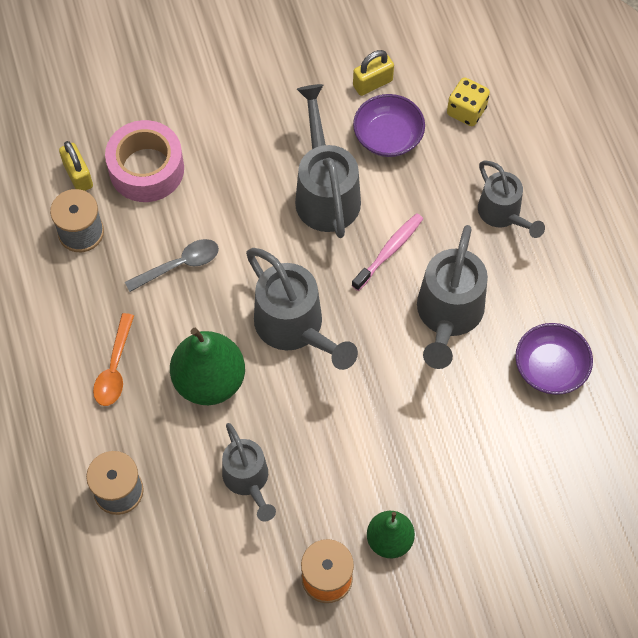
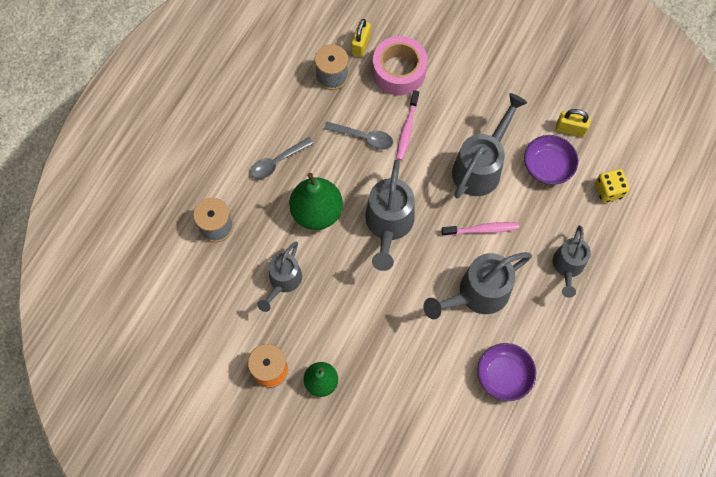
camera: 45 degrees right, 5 degrees up
(115, 368) = (277, 162): orange spoon -> grey spoon
(215, 219) = (407, 129): none -> pink toothbrush

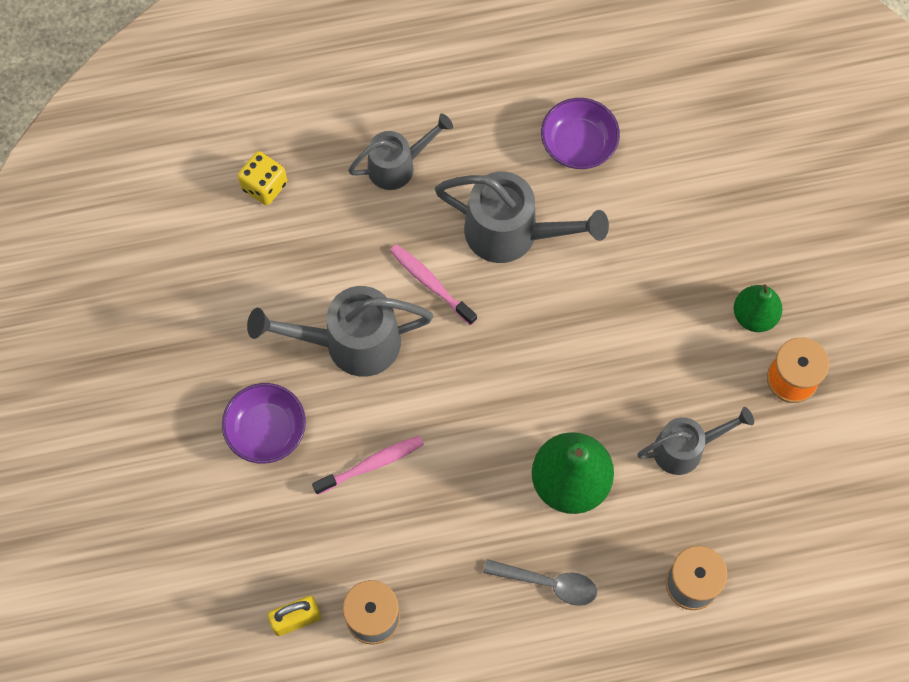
camera: 130 degrees left, 0 degrees up
(363, 137) = (427, 507): grey spoon -> none
(388, 225) = (514, 388): grey watering can -> none
(399, 71) = (297, 538): pink tape -> none
(547, 166) = (287, 270): purple bowl -> purple bowl (266, 430)
(570, 129) = (214, 280): yellow padlock -> none

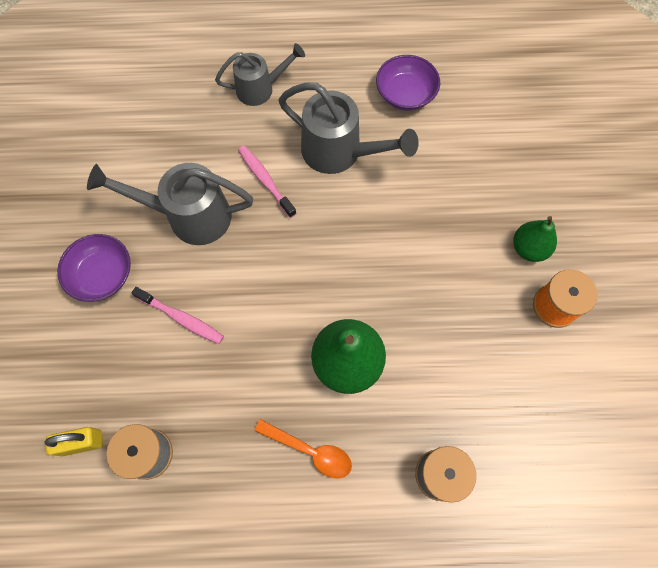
camera: 10 degrees right, 0 degrees up
(264, 186) = (154, 88): yellow dice -> none
(371, 464) = (181, 318): pink toothbrush -> pink toothbrush turned 45 degrees clockwise
(548, 583) = (310, 450): grey spoon -> orange spoon
(685, 448) = (453, 351): grey watering can -> none

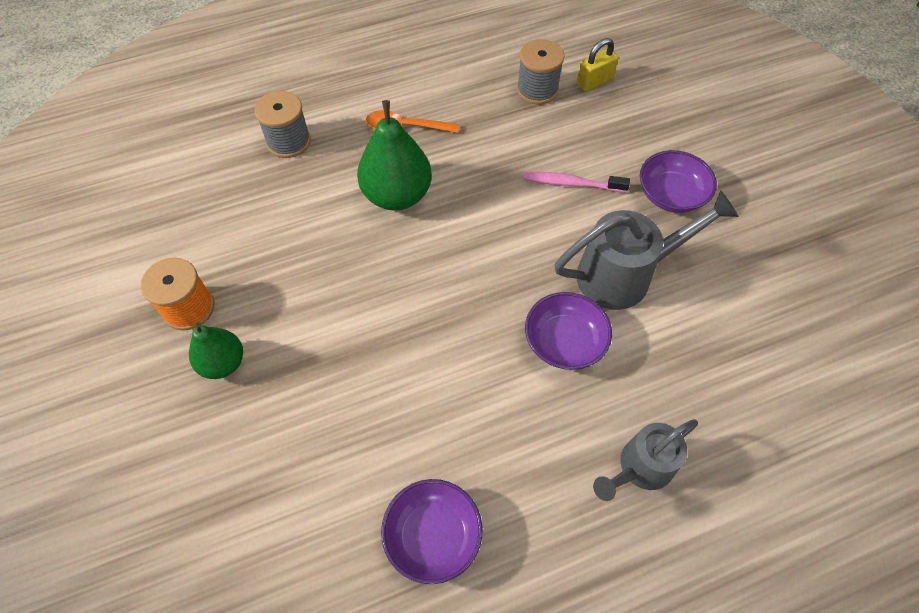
camera: 160 degrees right, 10 degrees down
(265, 180) = (564, 342): pink toothbrush -> purple bowl
(339, 152) = (491, 409): grey watering can -> none

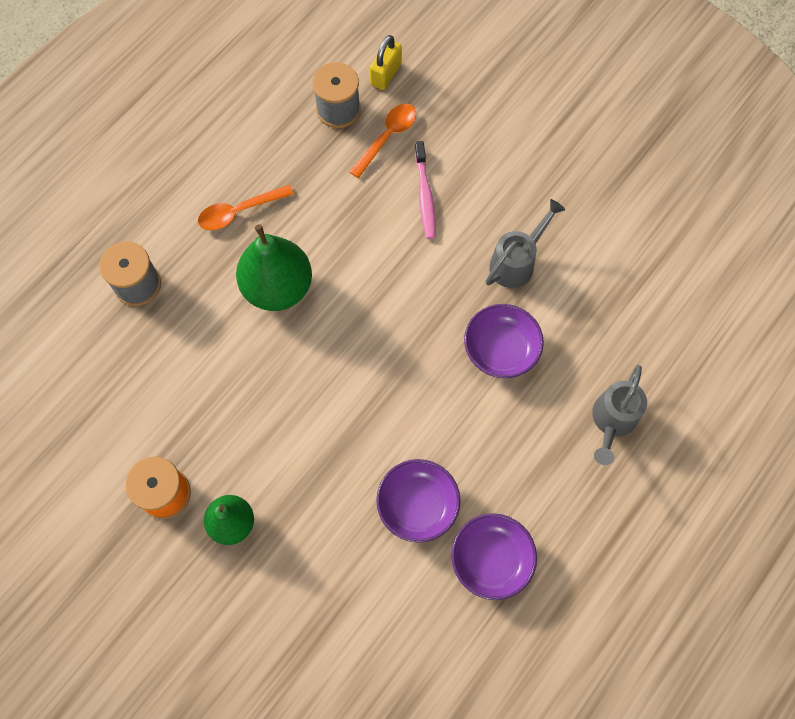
camera: 30 degrees left, 10 degrees up
(566, 126) = (387, 137): none -> orange spoon
(571, 183) = (425, 195): pink toothbrush -> pink toothbrush turned 75 degrees counterclockwise
(624, 275) = (516, 262): grey watering can -> grey watering can, size x0.65
(671, 195) = (515, 164): purple bowl -> purple bowl (417, 505)

